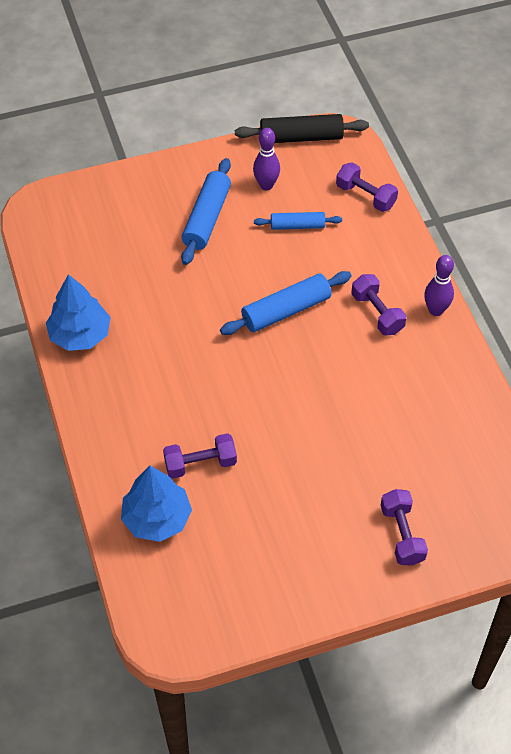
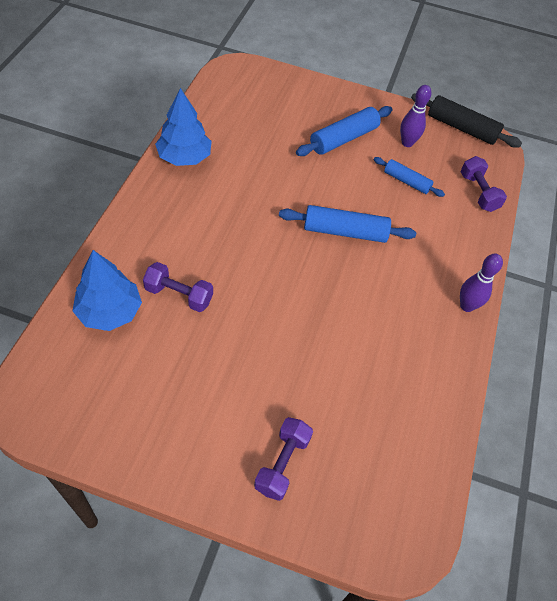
camera: 30 degrees right, 0 degrees up
(377, 313) = (415, 278): purple dumbbell -> none

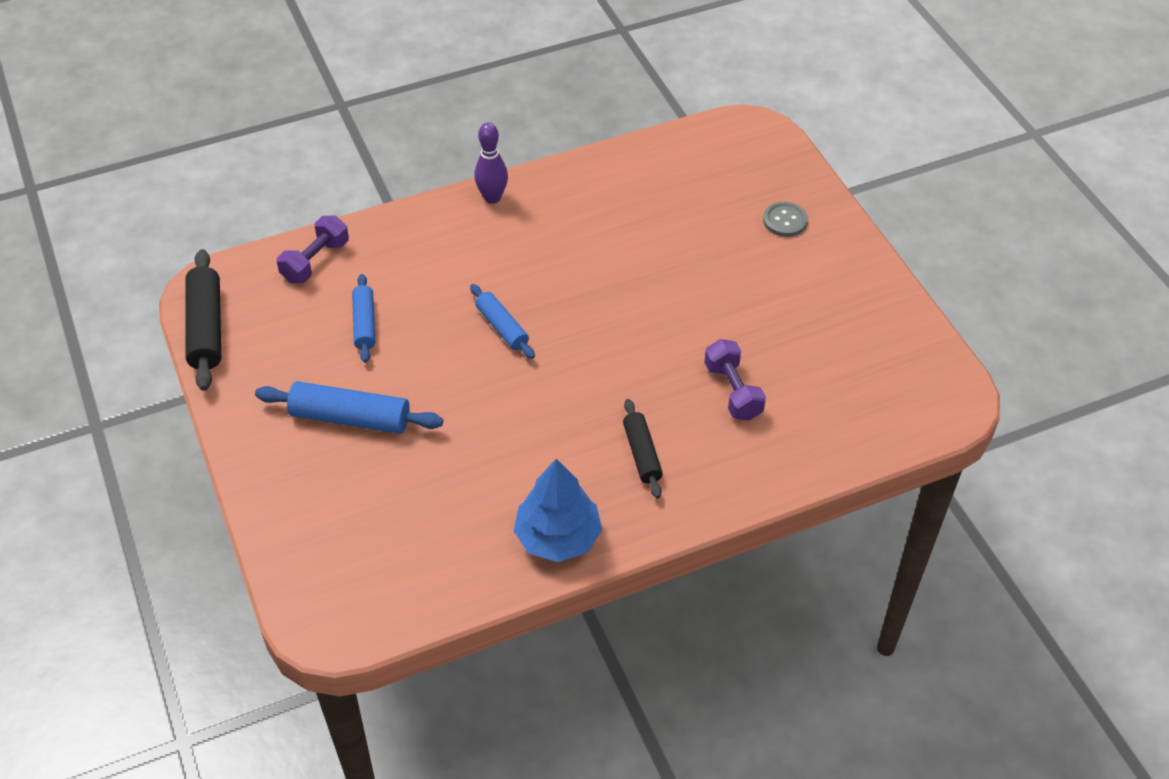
camera: 125 degrees left, 5 degrees down
(109, 311) = (813, 425): blue tree -> none
(190, 222) = (641, 454): none -> black rolling pin
(282, 463) = (785, 220): purple dumbbell -> grey button
(345, 232) = (502, 327): blue rolling pin -> blue rolling pin, size x0.63
(407, 143) = (292, 359): purple bowling pin -> none

